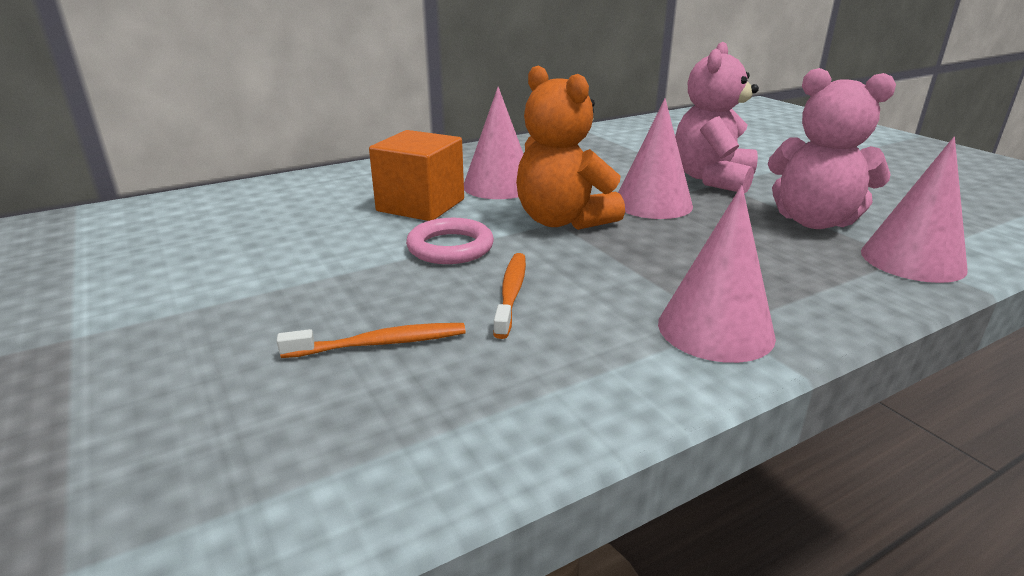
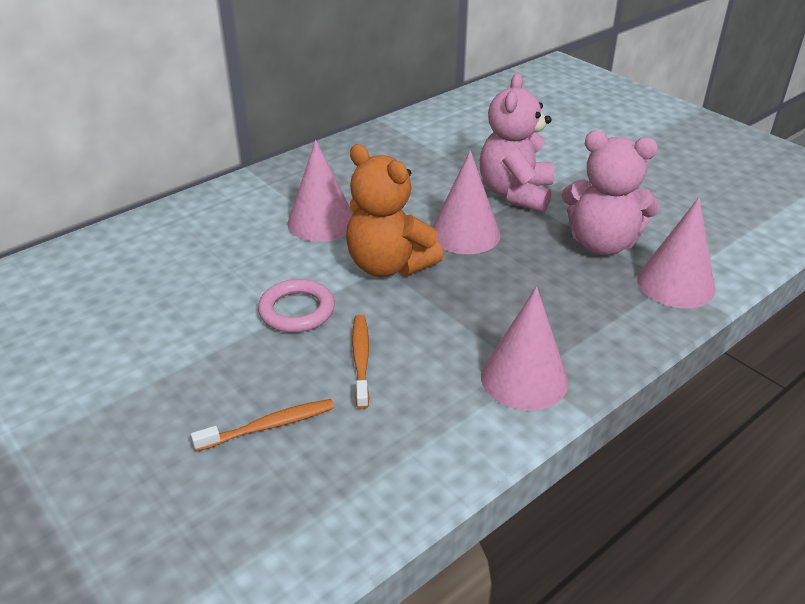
camera: 10 degrees left, 10 degrees up
(421, 205) = (255, 257): orange cube -> none

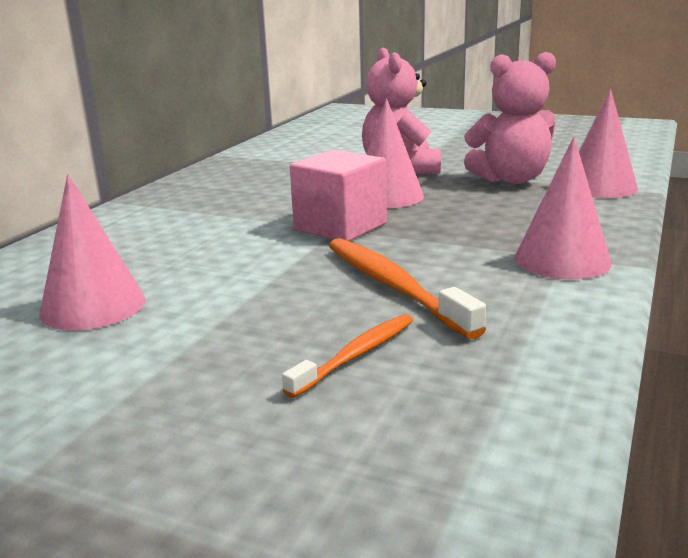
camera: 25 degrees left, 15 degrees down
(297, 310) = (282, 272): pink ring -> none
(321, 222) = (236, 216): pink cone -> pink cone (93, 306)
(361, 359) = (393, 286): orange toothbrush -> orange toothbrush, size x1.63
(389, 265) = (340, 226): orange teddy bear -> pink cube

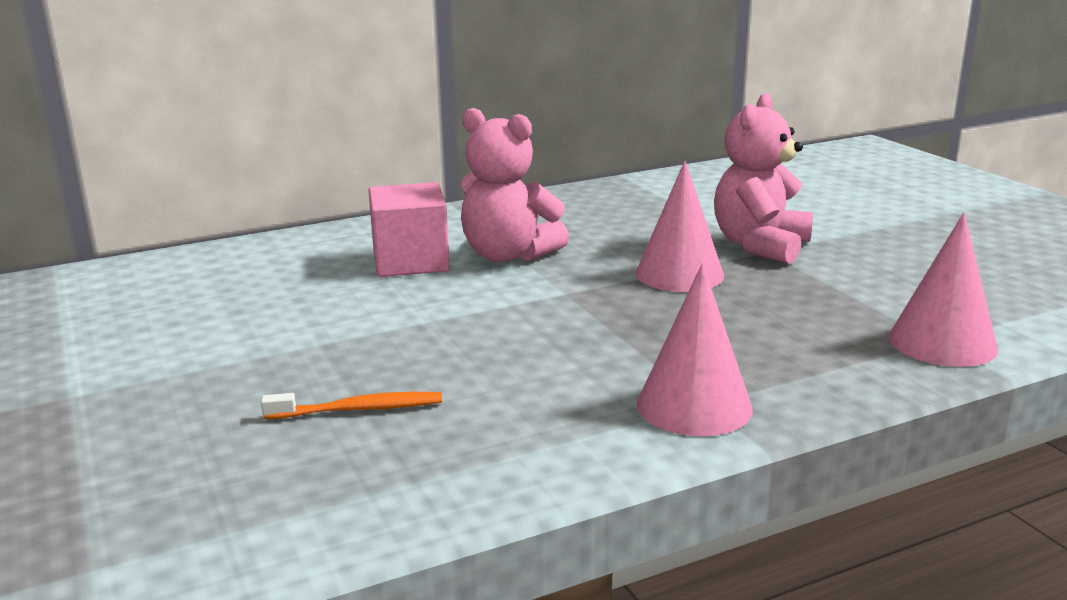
camera: 40 degrees right, 0 degrees up
(93, 306) = (282, 295): pink cone -> none
(340, 226) = (571, 292): pink cube -> pink cube (410, 261)
(393, 286) = (496, 366): orange toothbrush -> none
(511, 179) = (855, 298): pink teddy bear -> pink teddy bear (508, 255)

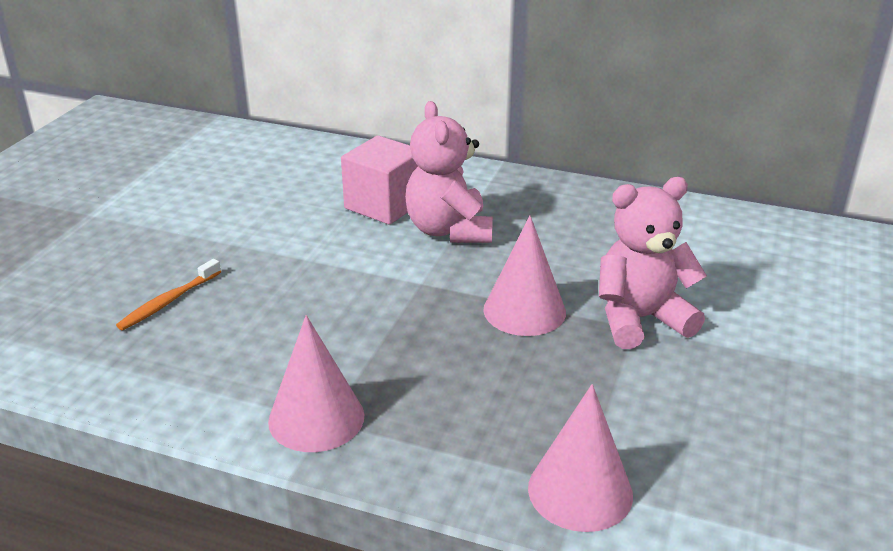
camera: 45 degrees right, 10 degrees up
(359, 409) = (168, 302): orange toothbrush -> orange toothbrush turned 90 degrees clockwise

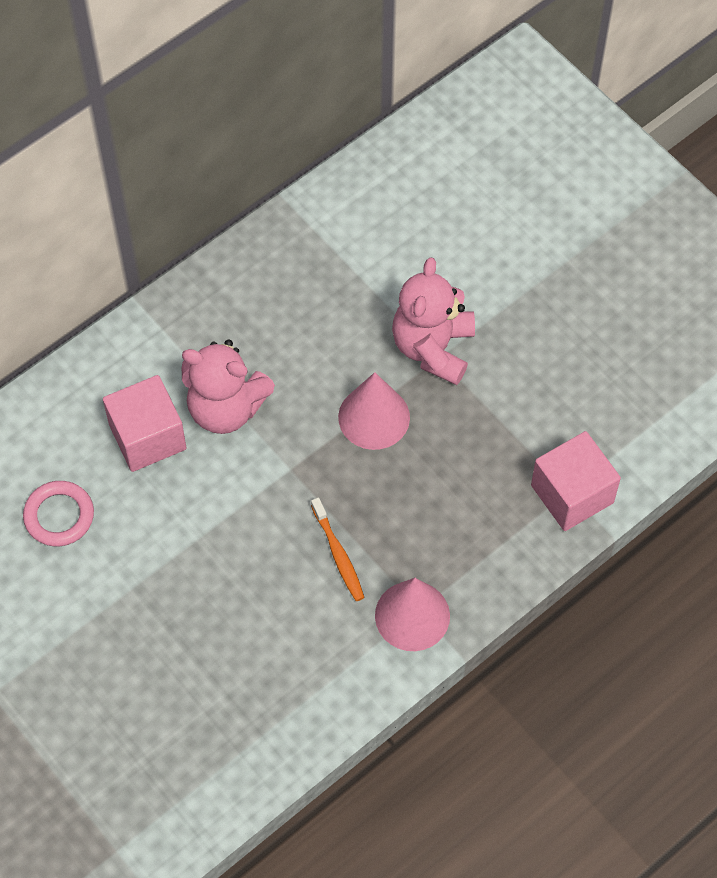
camera: 60 degrees left, 30 degrees up
(168, 302) = (197, 667): orange toothbrush -> orange toothbrush (338, 554)
(276, 191) = (59, 516): none -> pink ring
(580, 491) = (572, 494): pink cone -> pink cube

